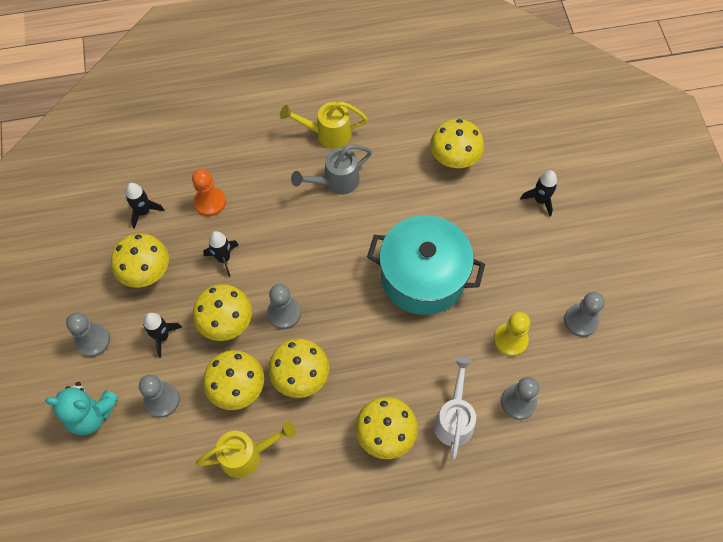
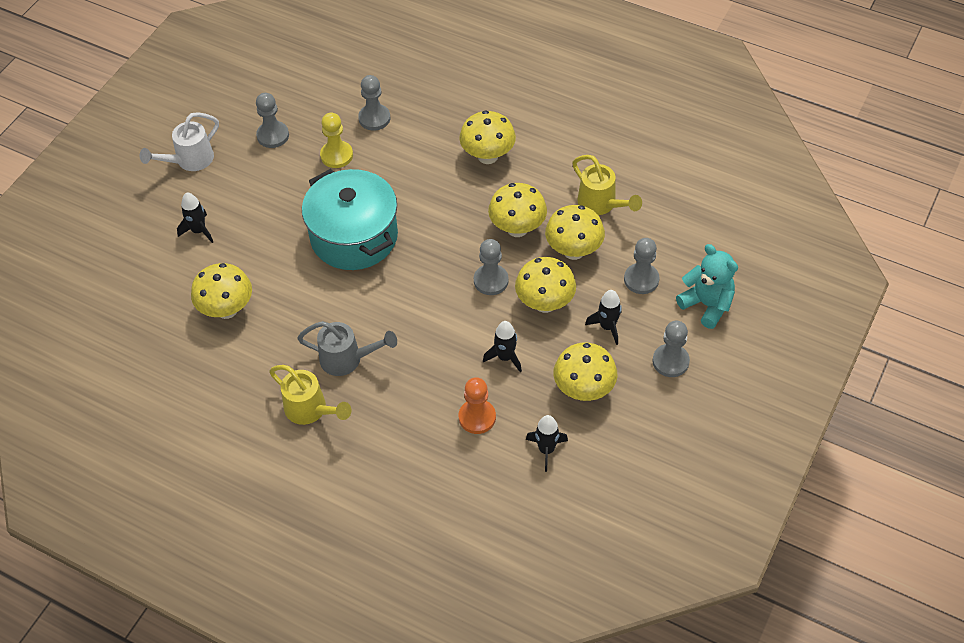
camera: 140 degrees left, 10 degrees down
(247, 455) = (601, 204): yellow watering can -> yellow watering can turned 150 degrees counterclockwise
(454, 419) = (429, 136): white watering can -> white watering can (189, 160)

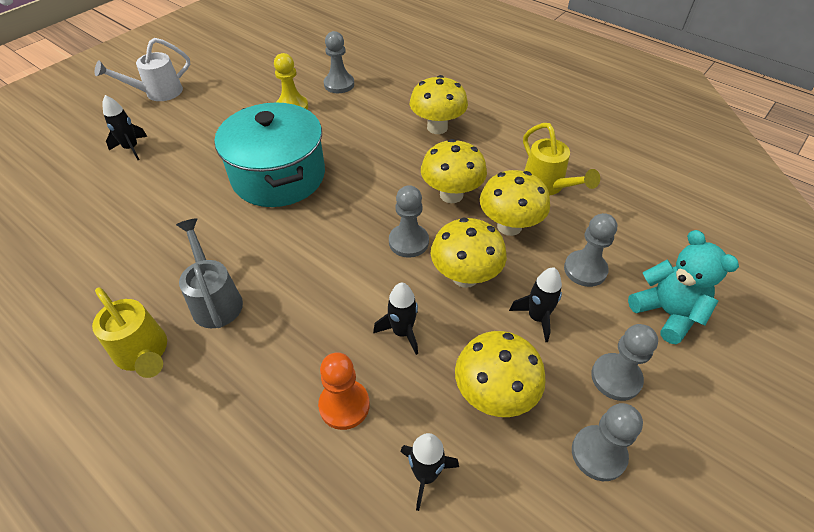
camera: 10 degrees right, 5 degrees down
(227, 309) = (115, 223): yellow mushroom -> none
(273, 135) = (241, 85): grey pawn -> grey pawn (598, 454)
(347, 359) = (215, 300): grey watering can -> grey watering can turned 135 degrees counterclockwise

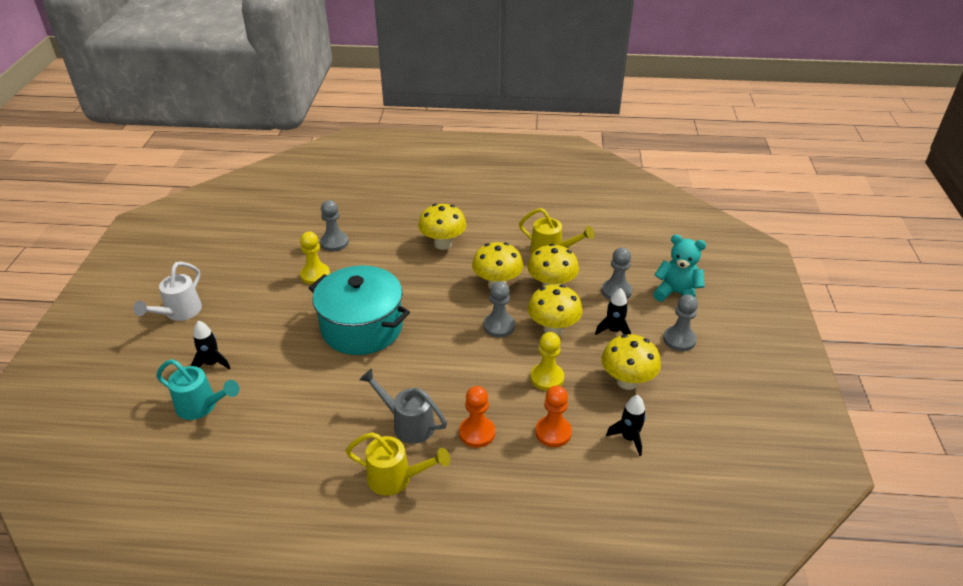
camera: 35 degrees left, 10 degrees down
(83, 182) = (201, 406): none -> turquoise watering can
(266, 352) = (477, 433): none -> orange pawn
(402, 332) = (547, 378): black rocket -> yellow pawn
(598, 454) = (701, 380): grey pawn -> none

